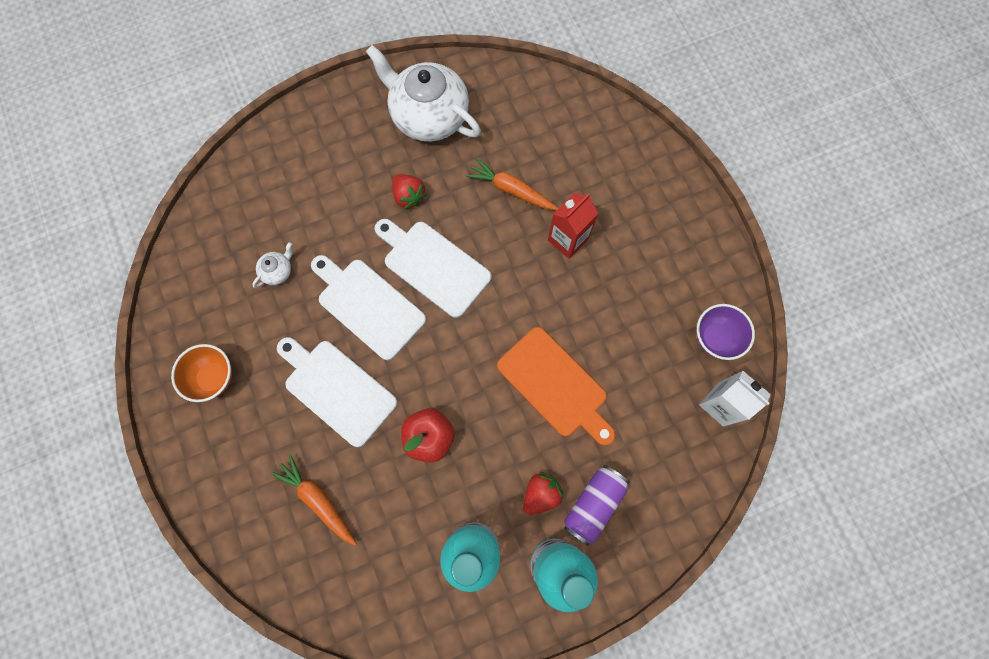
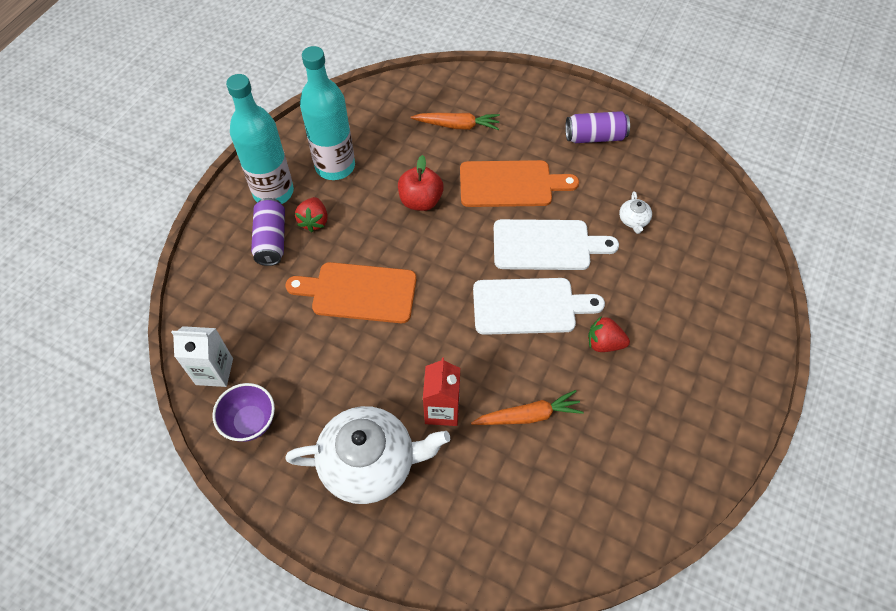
camera: 140 degrees right, 15 degrees down
(213, 377) = (595, 137): orange bowl -> purple can
(337, 389) = (510, 184): white cutting board -> orange cutting board
(429, 115) = (666, 427): white teapot -> white teapot (370, 463)

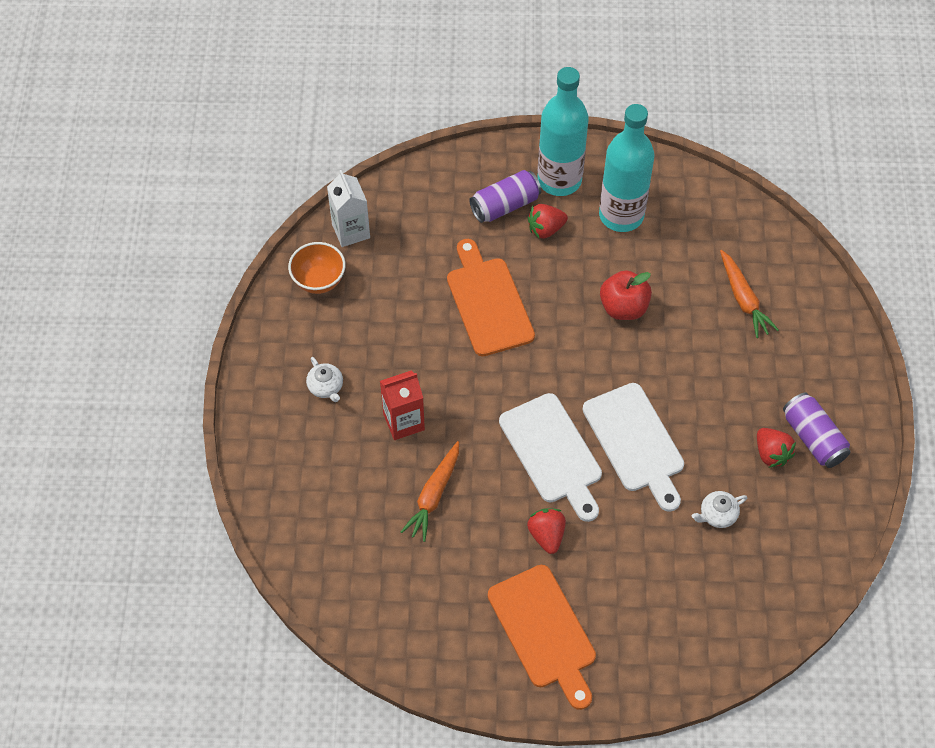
camera: 65 degrees right, 0 degrees up
(250, 422) = (319, 281): purple bowl -> orange bowl
(370, 463) = (326, 387): white teapot -> white teapot, size x0.40
(510, 184) = (694, 379): orange cutting board -> orange cutting board (544, 631)
(528, 415) = (433, 495): orange carrot -> orange carrot turned 60 degrees clockwise
(596, 166) = (771, 454): none -> red strawberry

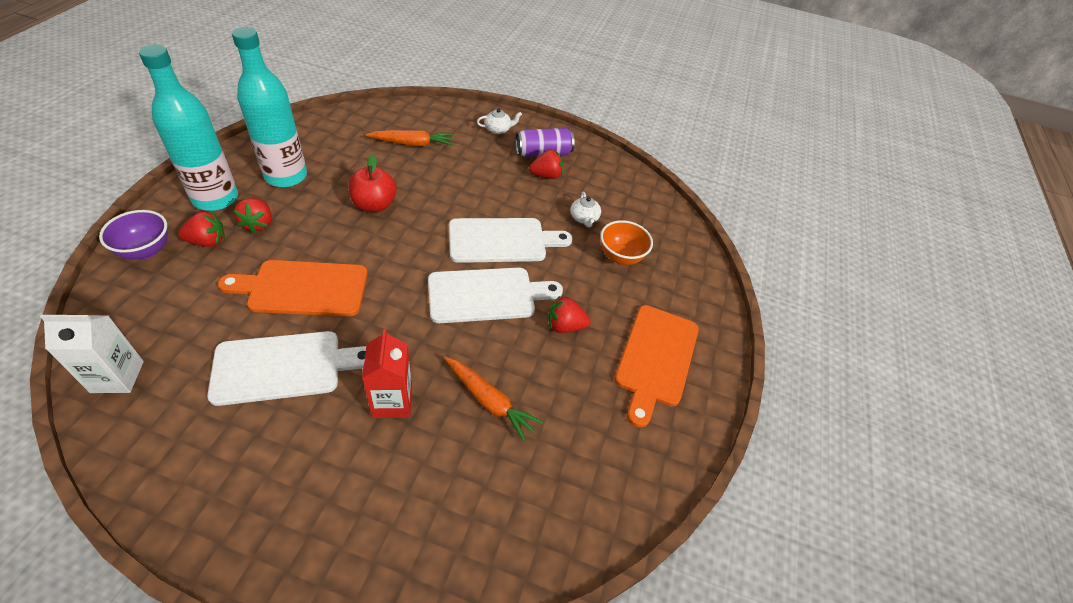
camera: 80 degrees left, 10 degrees down
(319, 281) = (155, 431): orange bowl -> orange bowl (621, 257)
(326, 387) = (303, 467): white teapot -> white teapot (498, 129)
(403, 330) = (284, 367): none -> white cutting board
(473, 171) = (146, 250): none -> purple bowl
(505, 205) = (207, 241): purple can -> red strawberry
(544, 631) = (656, 358): orange cutting board -> orange cutting board turned 120 degrees clockwise

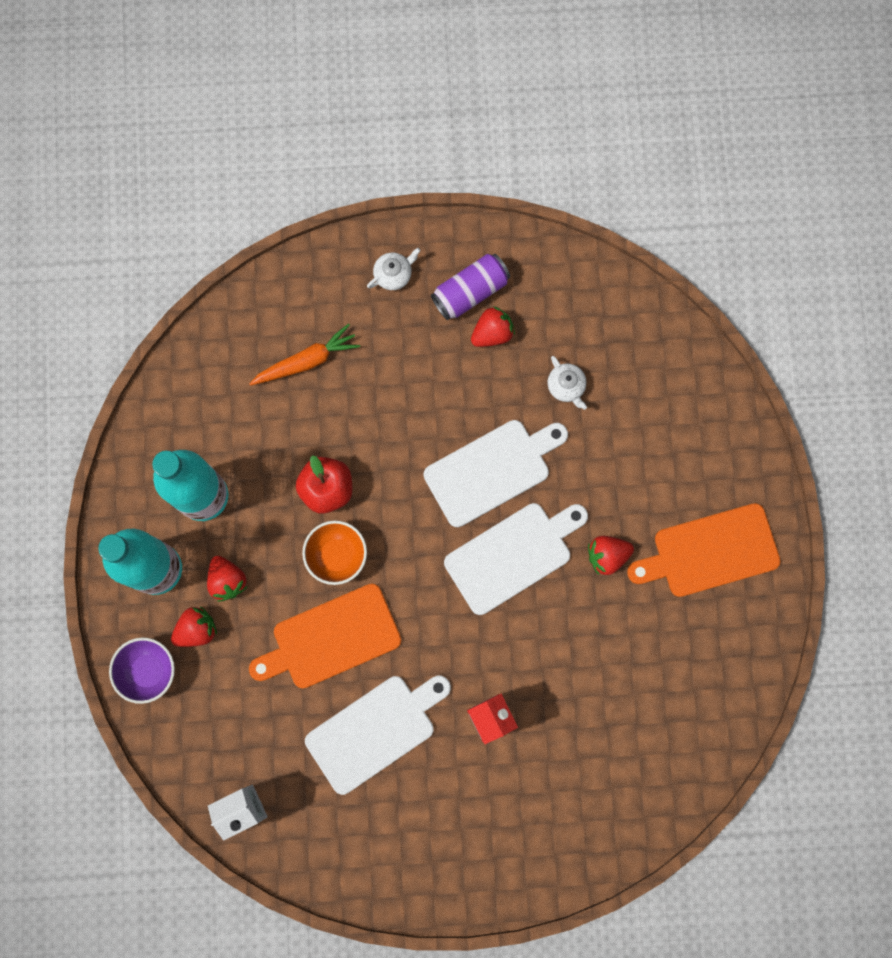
camera: 15 degrees left, 30 degrees up
(489, 401) = (574, 676): orange carrot -> none
(621, 257) = (629, 428): orange bowl -> orange bowl (337, 556)
(656, 358) = (710, 552): orange cutting board -> orange cutting board turned 75 degrees clockwise

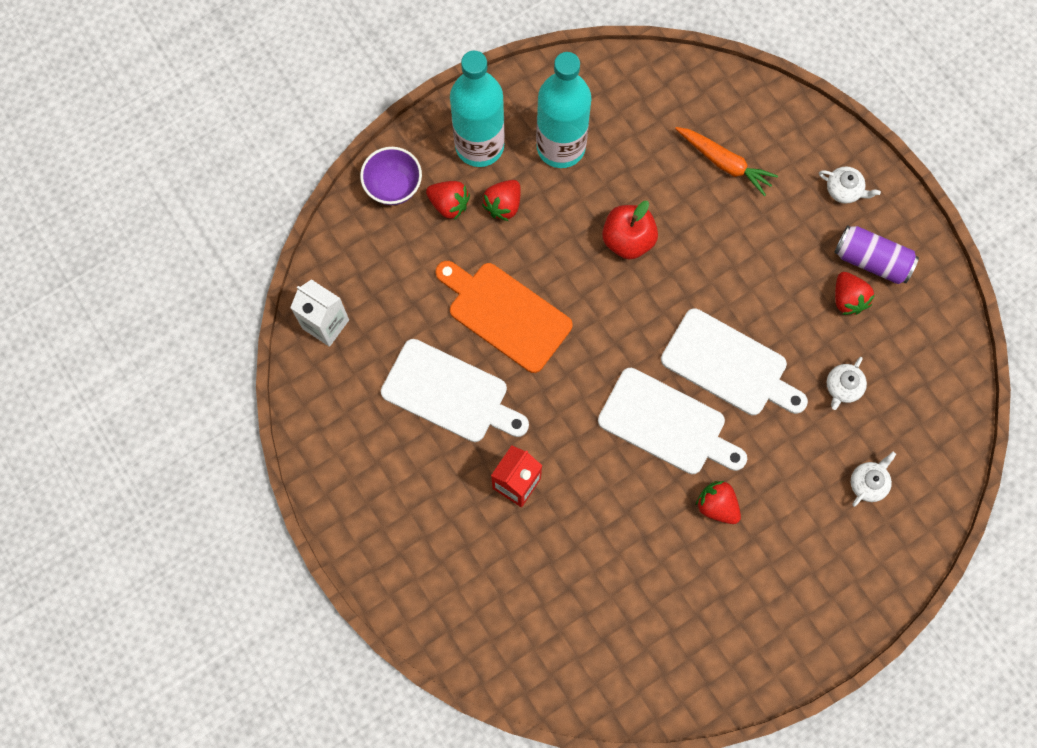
camera: 60 degrees right, 5 degrees down
(337, 556) = (577, 279): orange bowl -> none
(492, 333) = (848, 299): red strawberry -> red strawberry turned 45 degrees clockwise
(659, 417) = (868, 483): none -> white teapot
(710, 552) = (777, 595): orange cutting board -> none

